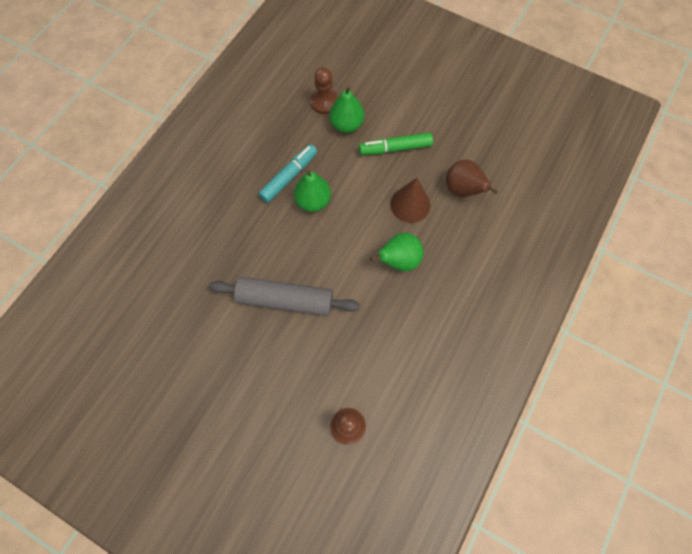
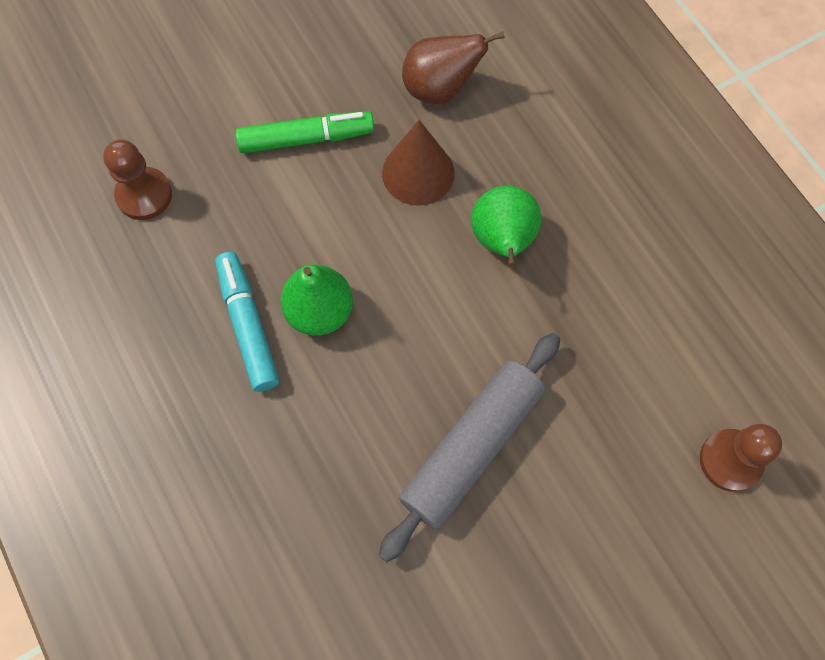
camera: 60 degrees left, 0 degrees up
(346, 124) = (211, 185): green pear -> none
(395, 148) = (306, 139): green marker -> green marker turned 120 degrees counterclockwise

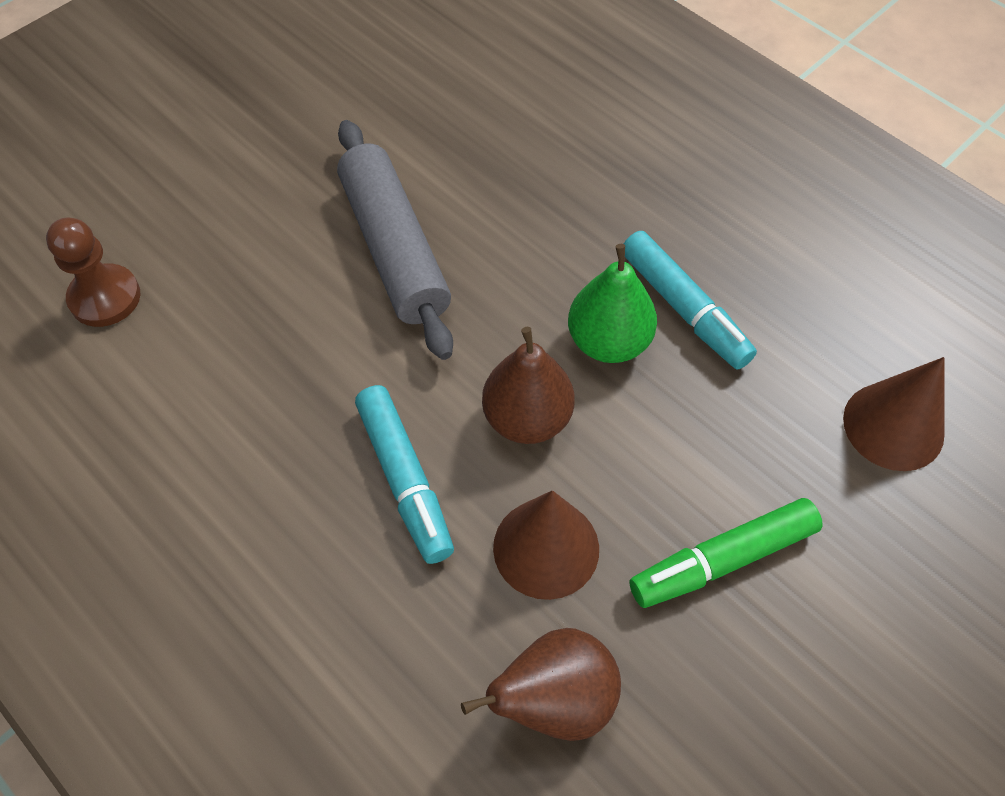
camera: 165 degrees right, 10 degrees down
(144, 195) = (893, 426): brown pawn -> brown cone
(403, 265) = (527, 418): none -> brown pear
(471, 448) = (394, 248): grey rolling pin -> grey rolling pin turned 45 degrees counterclockwise
(502, 241) = (405, 479): green pear -> turquoise marker

